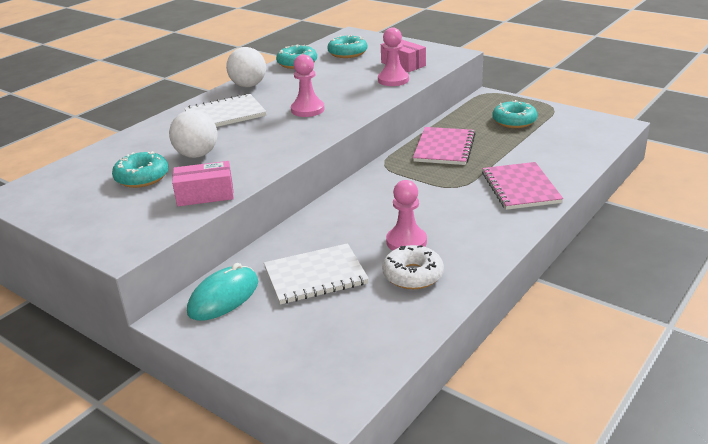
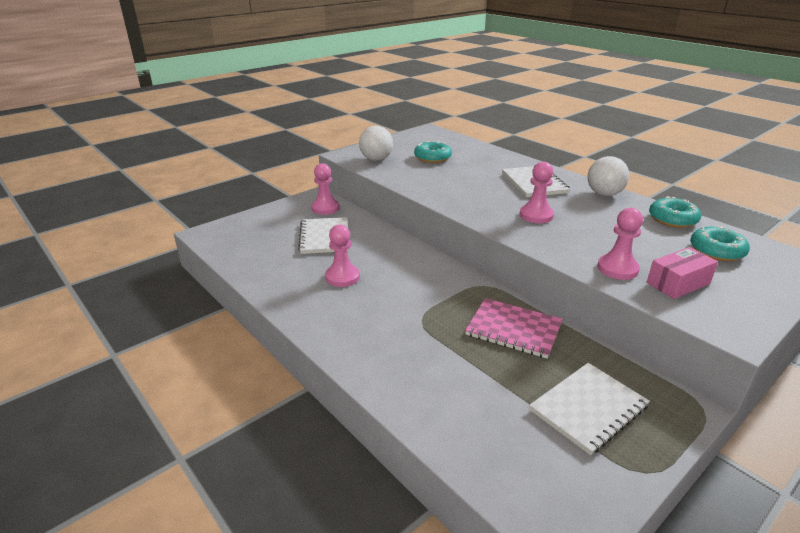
camera: 100 degrees right, 0 degrees up
(197, 155) = (459, 172): white ball -> white ball (376, 159)
(205, 195) = (395, 174): pink box -> none
(223, 297) = (325, 208): turquoise mouse -> pink pawn
(413, 275) = (296, 273): white donut -> none
(514, 121) = (588, 408): turquoise donut -> white notebook
(520, 188) = (399, 362): pink notebook -> none

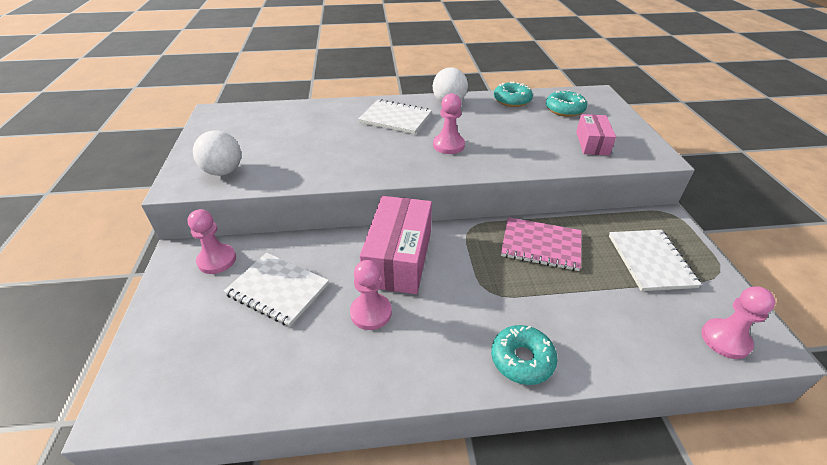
camera: 55 degrees left, 10 degrees up
(406, 267) = (399, 258): none -> pink box
(432, 158) = (275, 139): turquoise donut -> turquoise donut (522, 359)
(513, 329) = (541, 245): pink notebook -> pink notebook turned 45 degrees clockwise
(617, 269) = (557, 154): pink pawn -> pink pawn (725, 339)

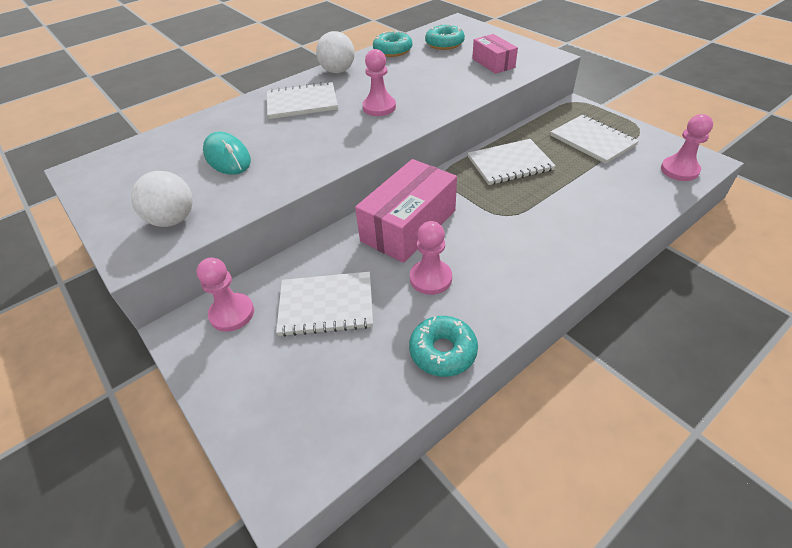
camera: 30 degrees left, 5 degrees up
(302, 140) = (227, 157): none -> turquoise mouse
(399, 258) = (408, 225): pink box -> pink box turned 60 degrees clockwise
(522, 359) = (575, 249): turquoise donut -> turquoise donut (443, 351)
(541, 245) = (510, 163): pink notebook -> white notebook

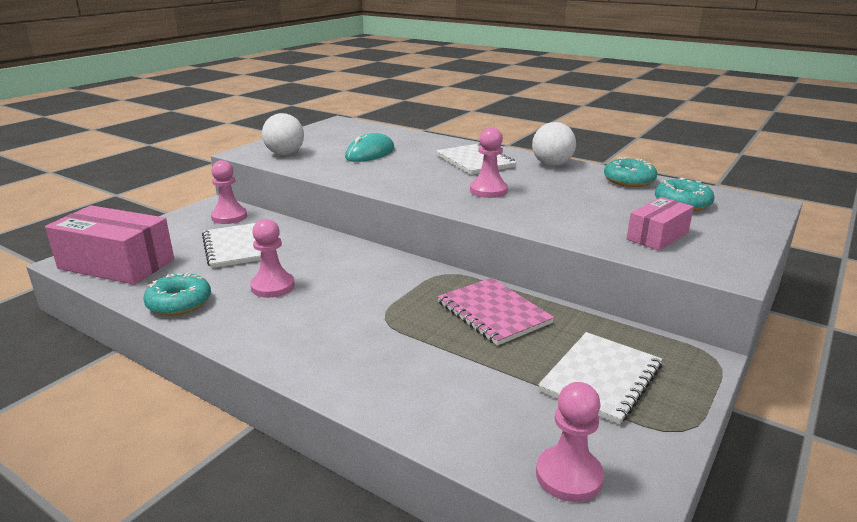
camera: 70 degrees right, 20 degrees down
(408, 225) = (349, 266): pink box -> pink box (116, 264)
(510, 163) = (493, 313): white notebook -> pink notebook

